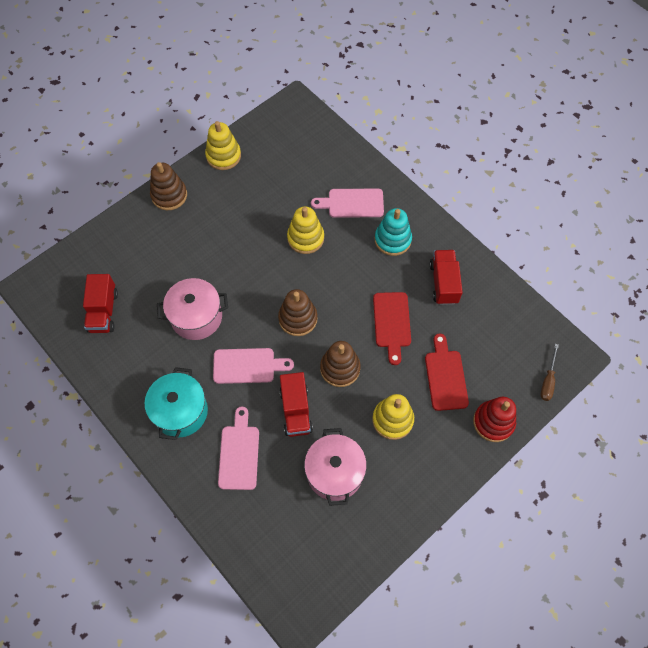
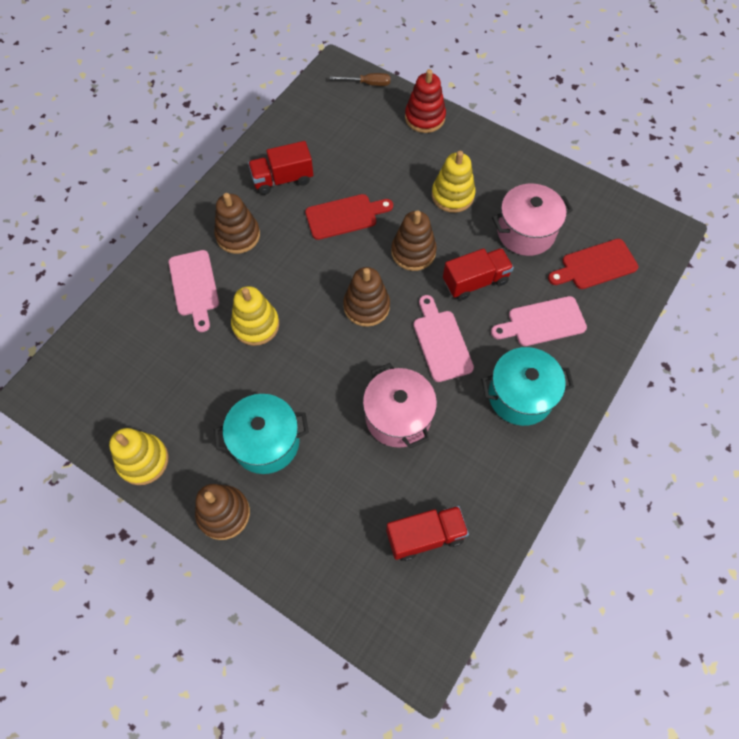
camera: 105 degrees left, 0 degrees up
(209, 228) = (266, 442): none -> turquoise pot
(392, 240) = (238, 235): turquoise stacking toy -> brown stacking toy
(445, 376) = (391, 161): red cutting board -> red cutting board (595, 265)

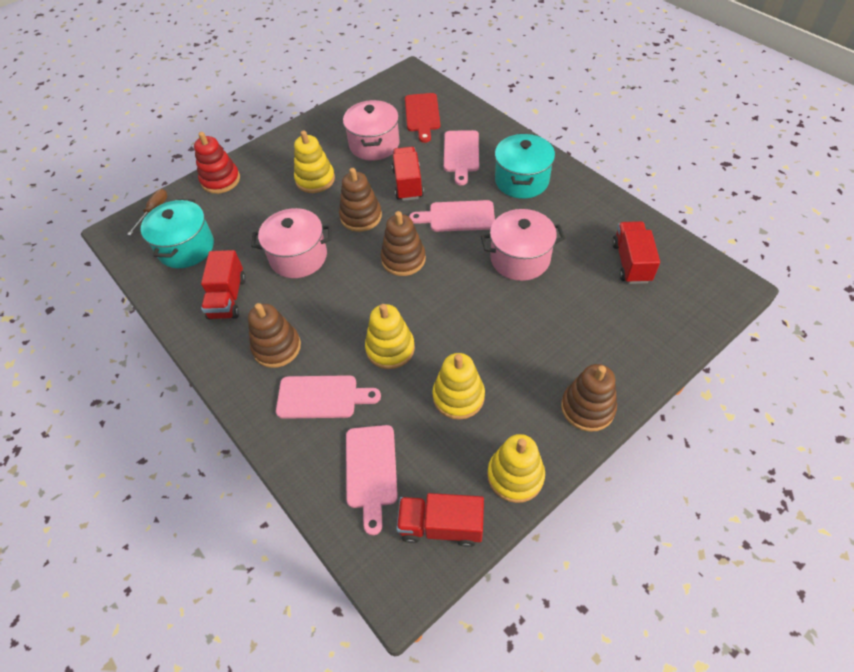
camera: 70 degrees left, 10 degrees down
(90, 411) = (441, 526): none -> red truck
(131, 345) = (371, 471): none -> pink cutting board
(215, 395) = (458, 396): none -> yellow stacking toy
(266, 442) = (520, 360): turquoise pot -> turquoise pot (186, 248)
(345, 216) = (298, 257): red cutting board -> pink pot

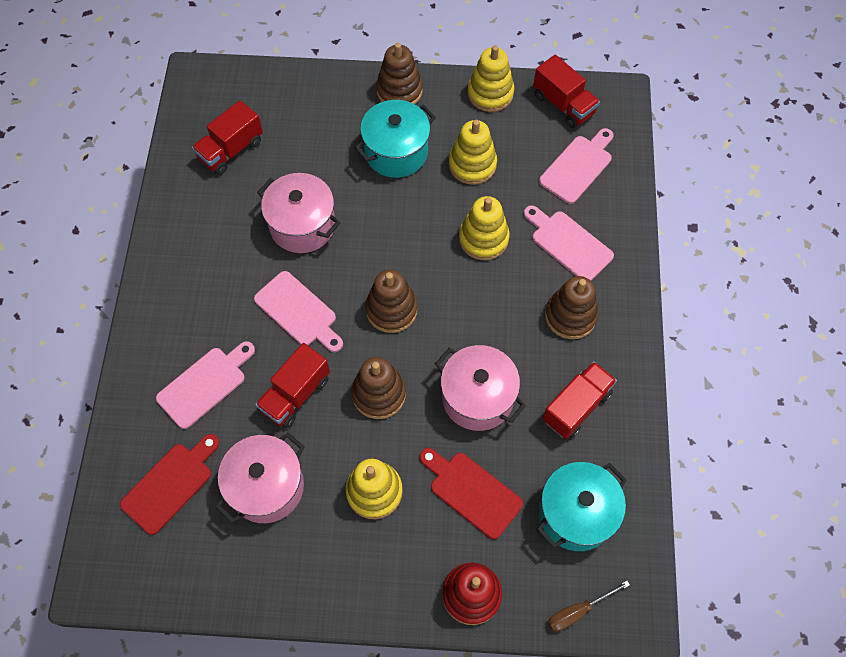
camera: 140 degrees left, 10 degrees up
(259, 215) = (472, 492): none -> red cutting board
(521, 180) = (198, 298): turquoise pot -> turquoise pot (396, 152)

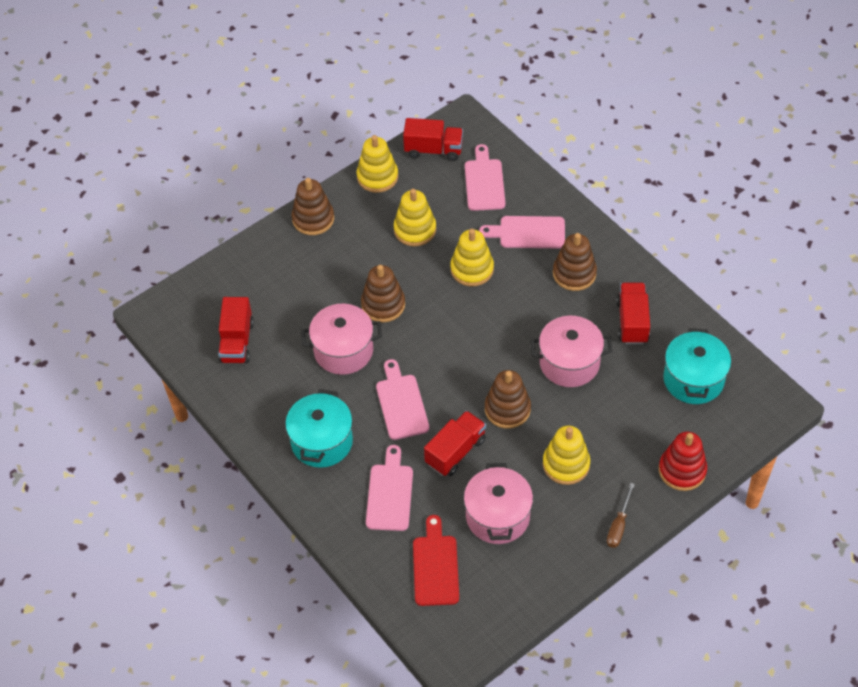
camera: 40 degrees left, 10 degrees down
(295, 394) = (455, 451): red truck -> red truck turned 135 degrees counterclockwise
(298, 312) = (401, 403): pink cutting board -> pink cutting board turned 105 degrees counterclockwise
(391, 309) = (460, 355): brown stacking toy -> brown stacking toy (383, 305)
(396, 152) = (355, 259): turquoise pot -> turquoise pot (322, 441)
(472, 492) = (623, 417): red cutting board -> none
(578, 611) = (748, 429): brown screwdriver -> brown screwdriver (618, 525)

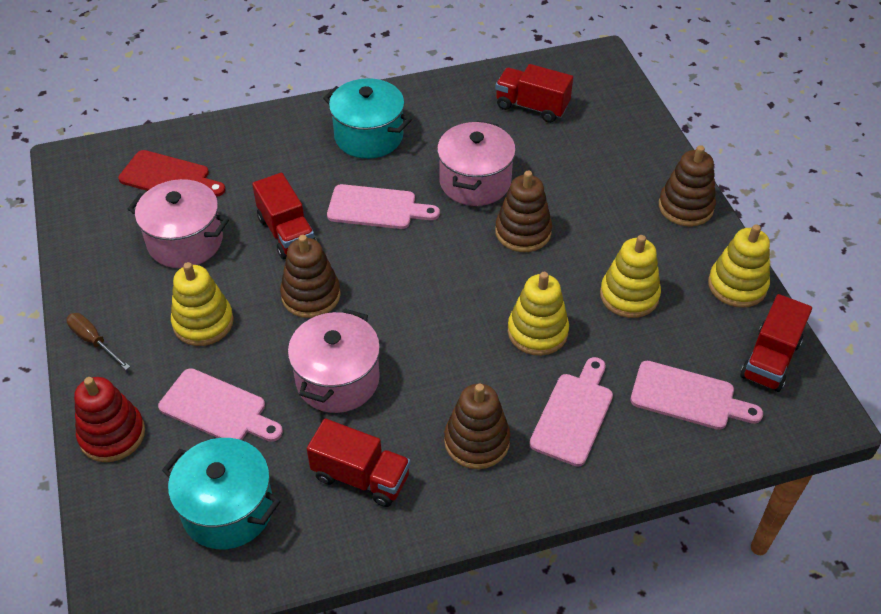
camera: 110 degrees right, 5 degrees down
(390, 493) = (273, 168): pink cutting board -> pink cutting board (217, 409)

